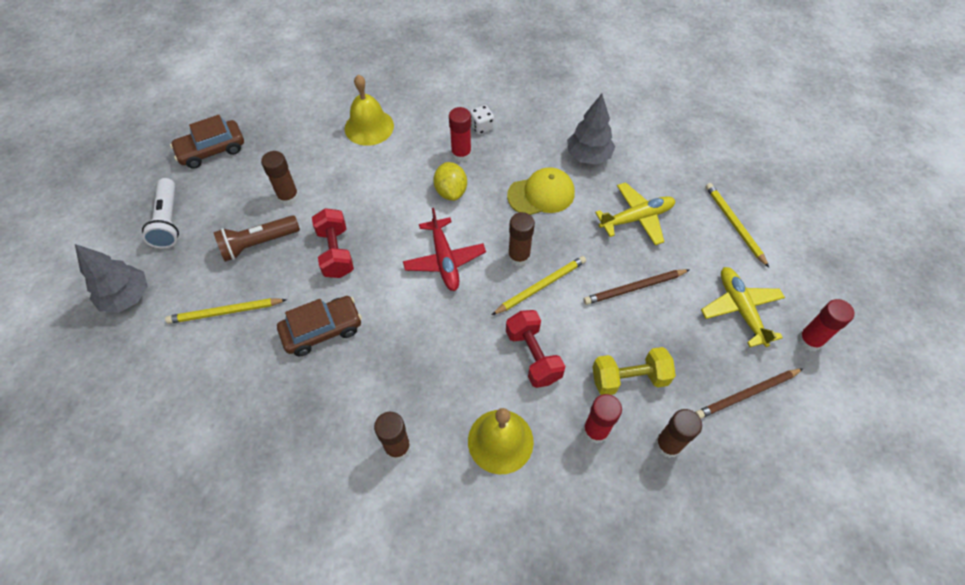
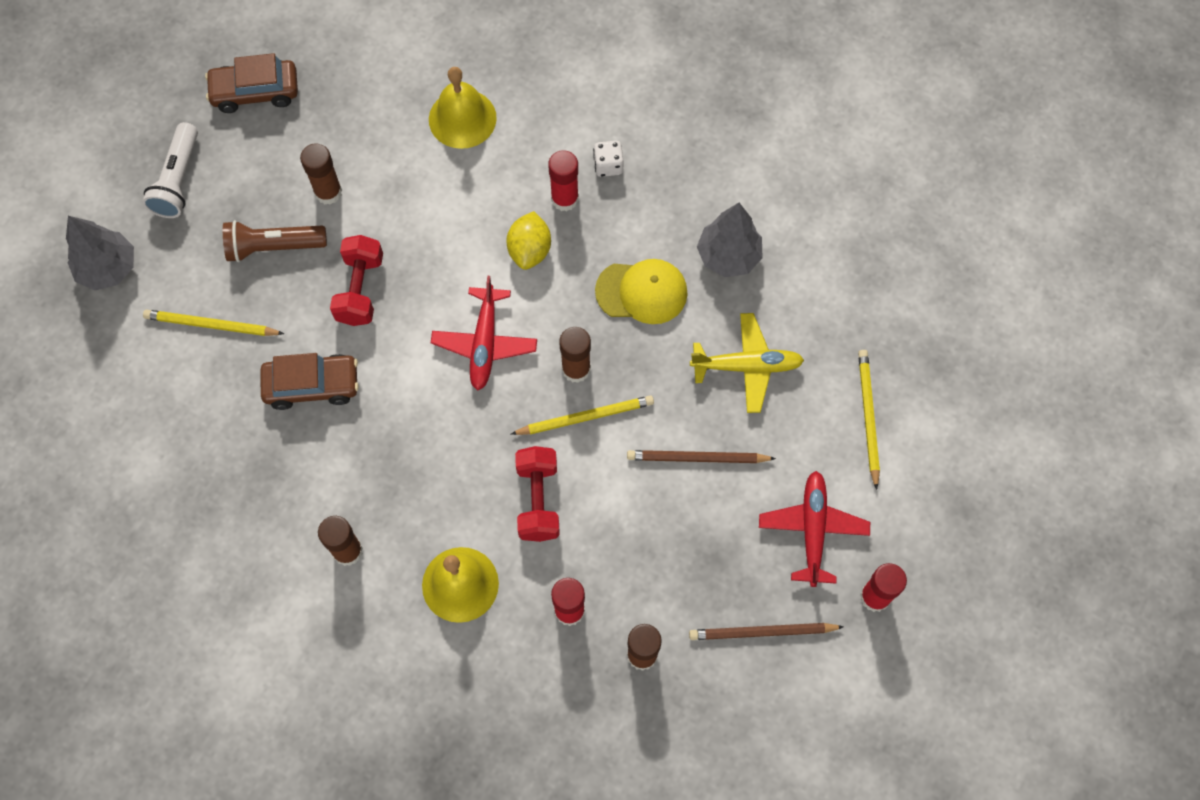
camera: 20 degrees right, 10 degrees up
(629, 378) = (635, 566): yellow dumbbell -> none
(740, 309) = (812, 529): yellow plane -> red plane

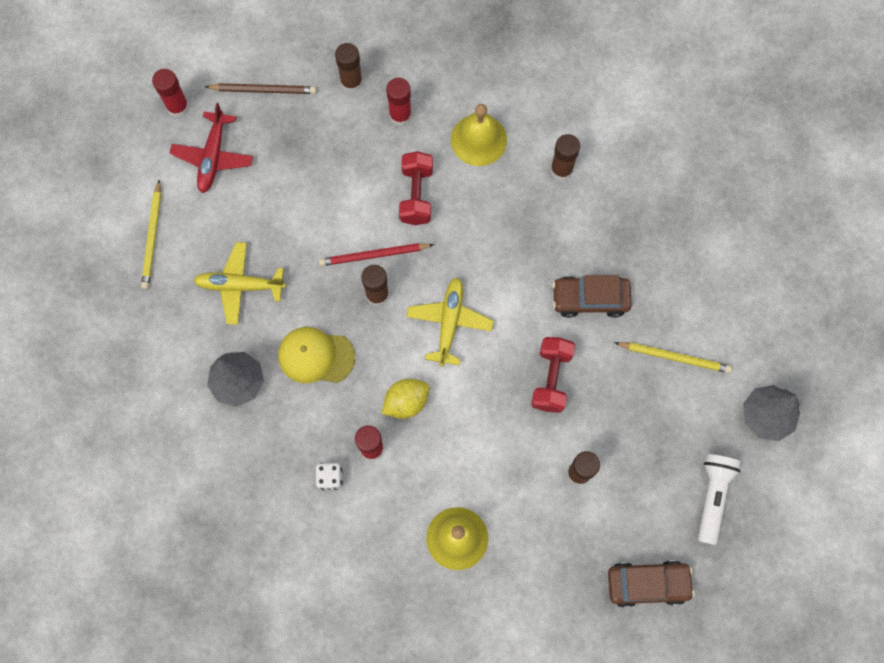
camera: 175 degrees left, 5 degrees up
(273, 247) = (625, 424): brown flashlight -> none
(485, 343) = (449, 322): red plane -> yellow plane
(530, 250) = (406, 402): yellow lemon -> yellow lemon turned 45 degrees clockwise
(585, 417) = (374, 255): yellow pencil -> red pencil
(697, 458) = (291, 216): brown pencil -> none

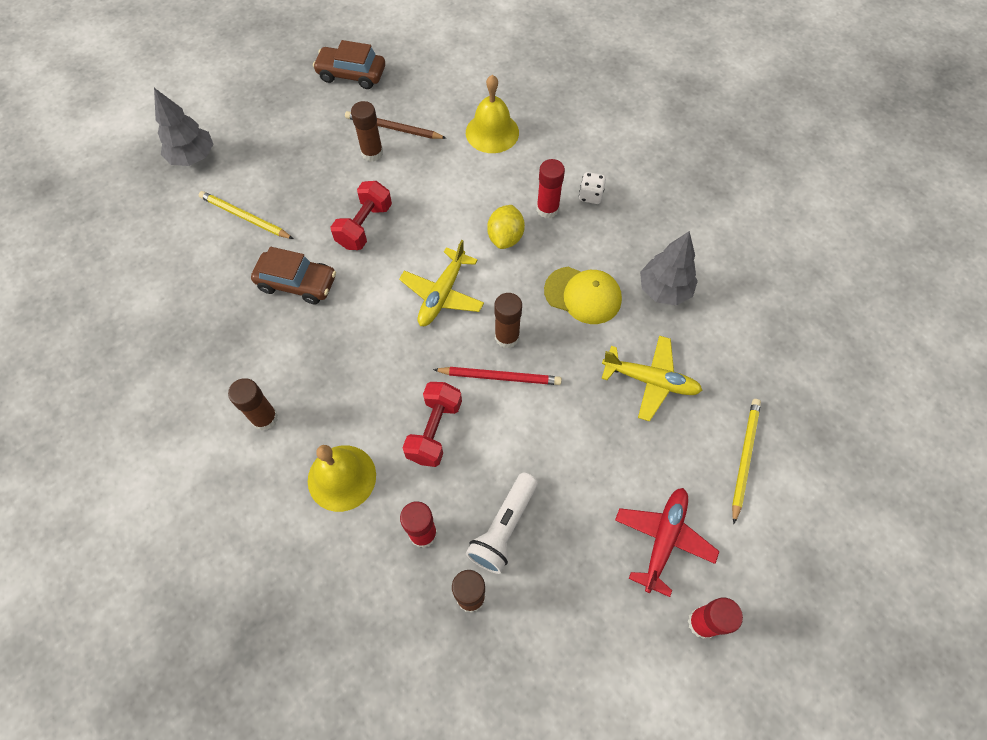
camera: 165 degrees left, 10 degrees down
(263, 90) = (586, 617): brown pencil -> brown pencil (393, 128)
(406, 402) = (505, 237): yellow lemon -> yellow lemon turned 60 degrees counterclockwise
(712, 497) = (270, 115): white flashlight -> white flashlight (503, 528)

